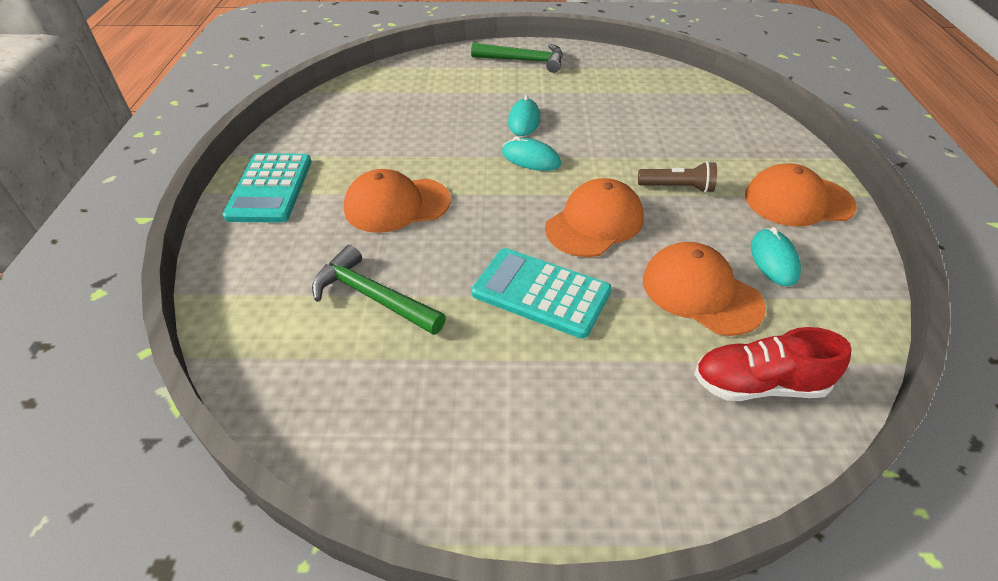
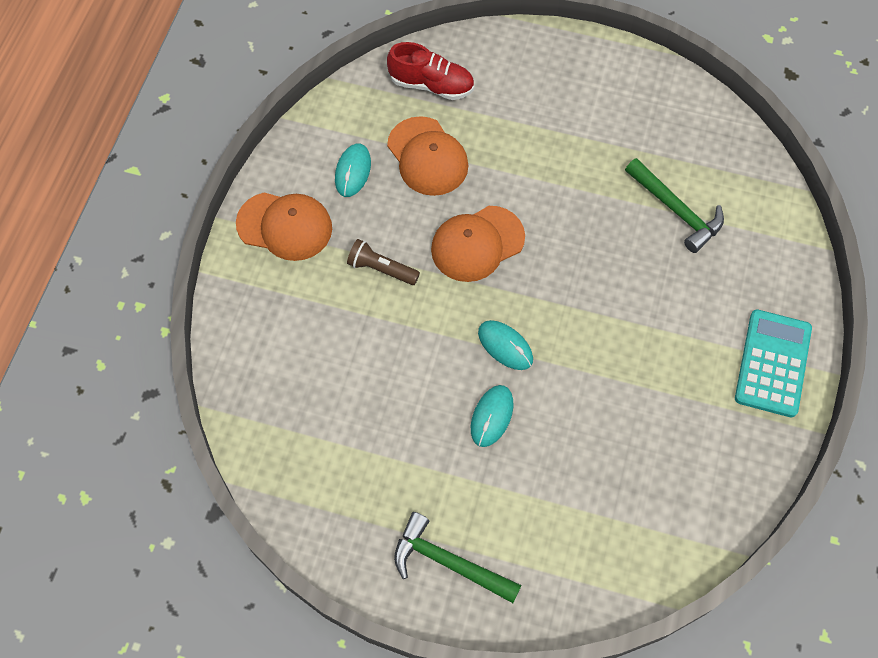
camera: 165 degrees left, 20 degrees up
(397, 205) = (649, 309): orange cap -> none
(541, 293) = (547, 184): turquoise calculator -> none

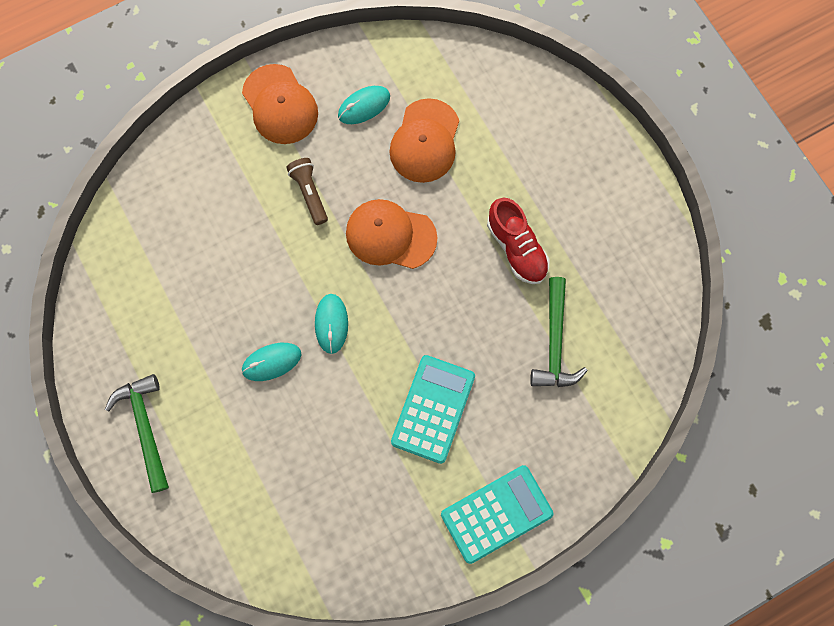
camera: 45 degrees right, 10 degrees up
(431, 85) = (485, 90): red shoe -> red shoe (516, 248)
(647, 335) = (433, 409): none -> turquoise calculator

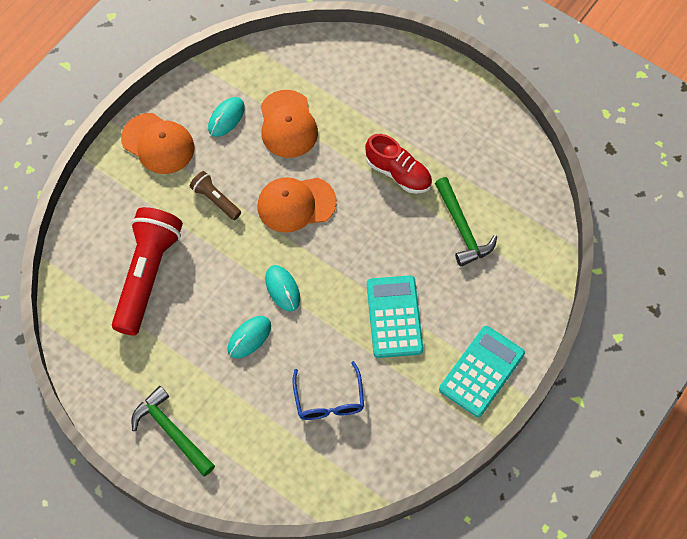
camera: 25 degrees left, 10 degrees down
(201, 246) = (147, 275): none -> red flashlight
(320, 468) = (329, 399): none -> blue glasses

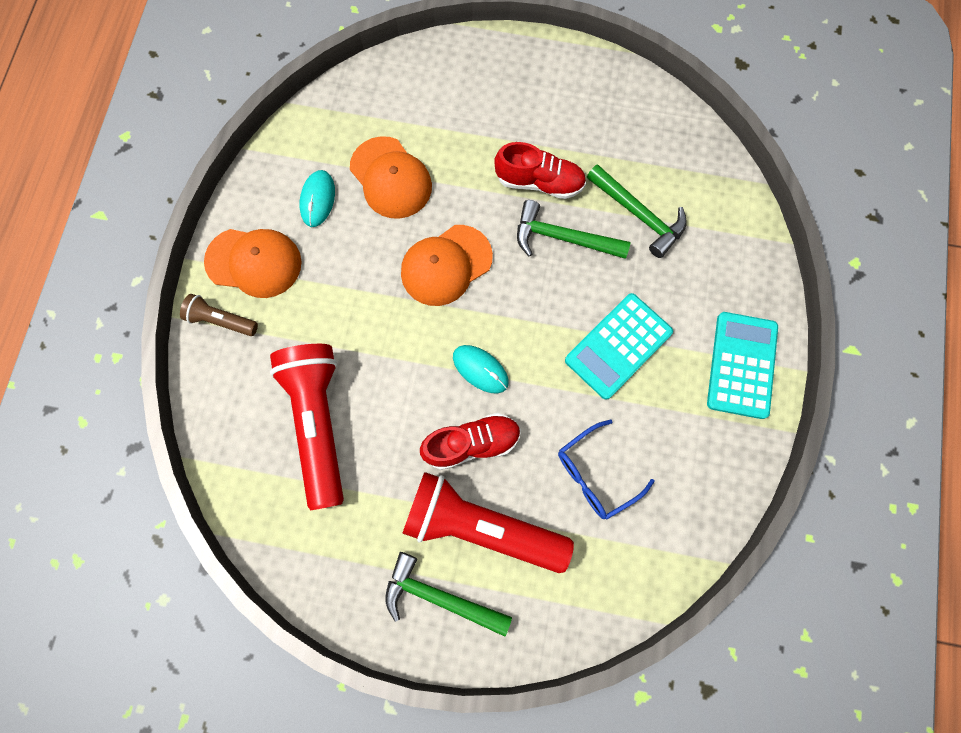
camera: 25 degrees left, 10 degrees up
(215, 200) = (353, 299): brown flashlight -> brown flashlight (221, 320)
(226, 397) = (481, 526): none -> red flashlight
(249, 337) = (472, 443): turquoise mouse -> red shoe
(329, 399) = (596, 474): blue glasses -> blue glasses turned 90 degrees clockwise
(394, 221) = (563, 238): none -> green hammer
(394, 317) = (618, 346): turquoise calculator -> turquoise calculator turned 105 degrees counterclockwise

